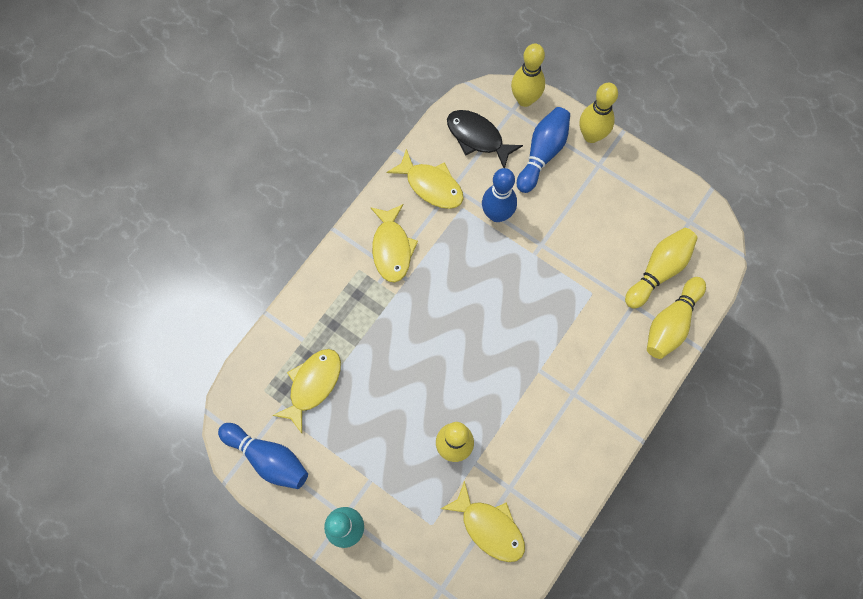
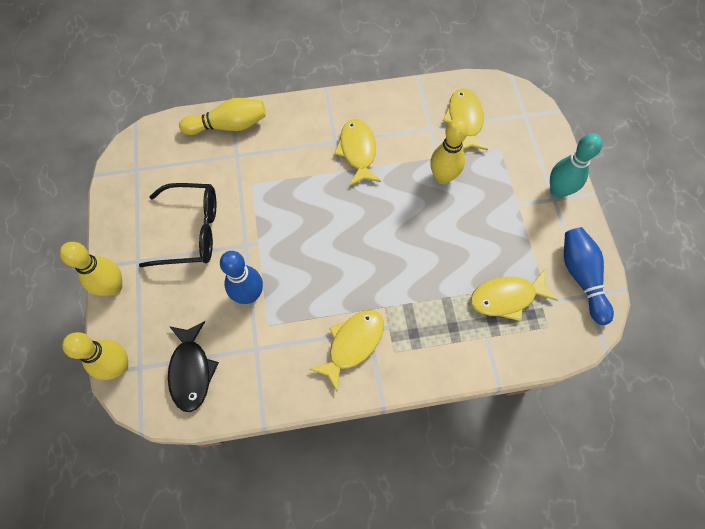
camera: 135 degrees left, 5 degrees down
(431, 185) = (270, 366): yellow fish -> yellow fish (357, 151)
(542, 154) = (163, 308): blue bowling pin -> none
(590, 217) = (191, 231): none -> black glasses
(658, 270) = (195, 159): yellow bowling pin -> none

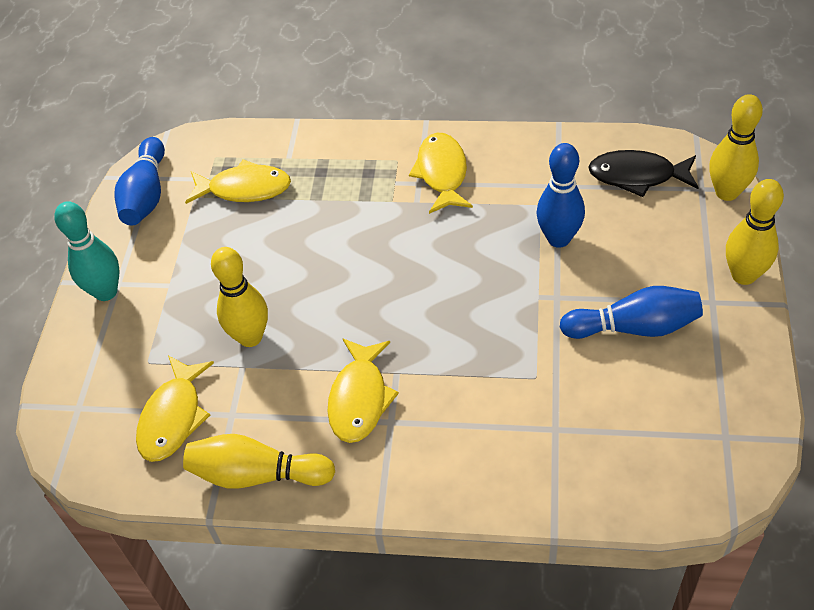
camera: 160 degrees left, 15 degrees down
(191, 231) = (634, 327): black glasses -> blue bowling pin
(191, 371) = (637, 176): black fish -> black fish turned 90 degrees counterclockwise
(229, 125) = (563, 484): yellow bowling pin -> yellow bowling pin (257, 474)
(352, 344) = (442, 173): yellow fish -> yellow fish turned 120 degrees clockwise

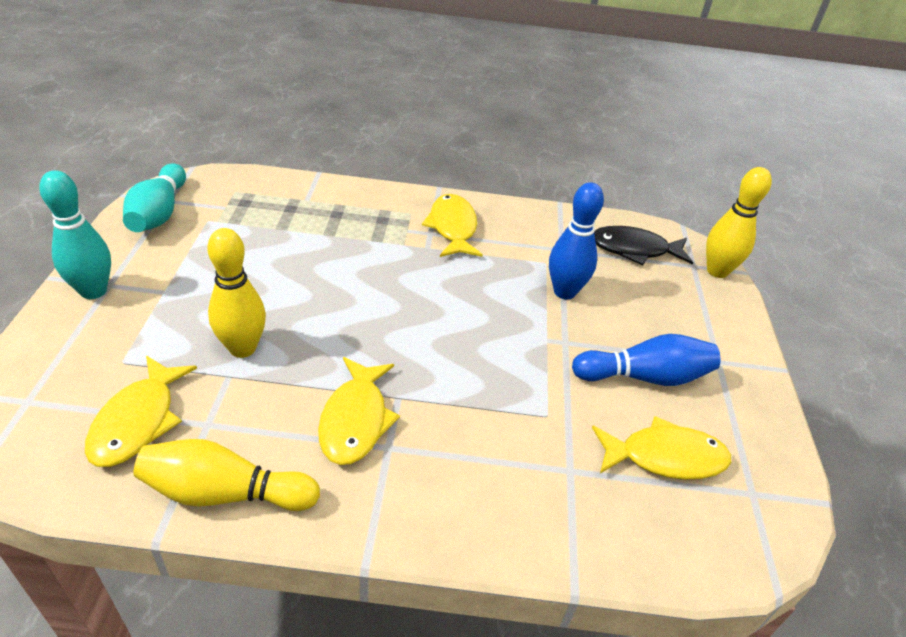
camera: 10 degrees left, 10 degrees down
(146, 195) = (159, 213): blue bowling pin -> turquoise bowling pin
(245, 189) = (259, 219): yellow fish -> yellow fish (665, 457)
(743, 275) = (744, 341): yellow bowling pin -> none

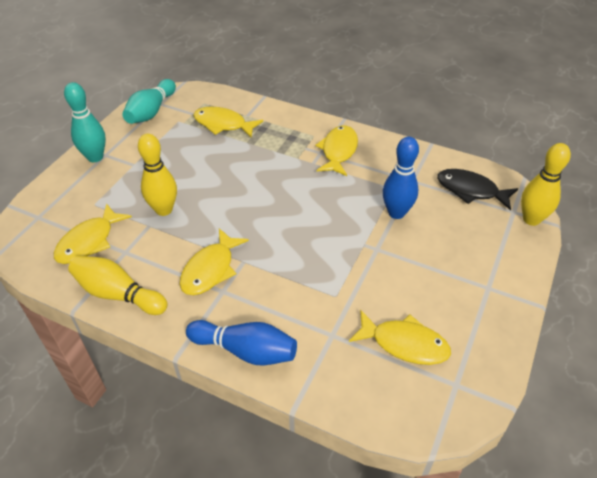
camera: 25 degrees right, 5 degrees up
(277, 216) = (223, 124): none -> yellow fish
(645, 377) = (422, 286): blue bowling pin -> blue bowling pin (245, 350)

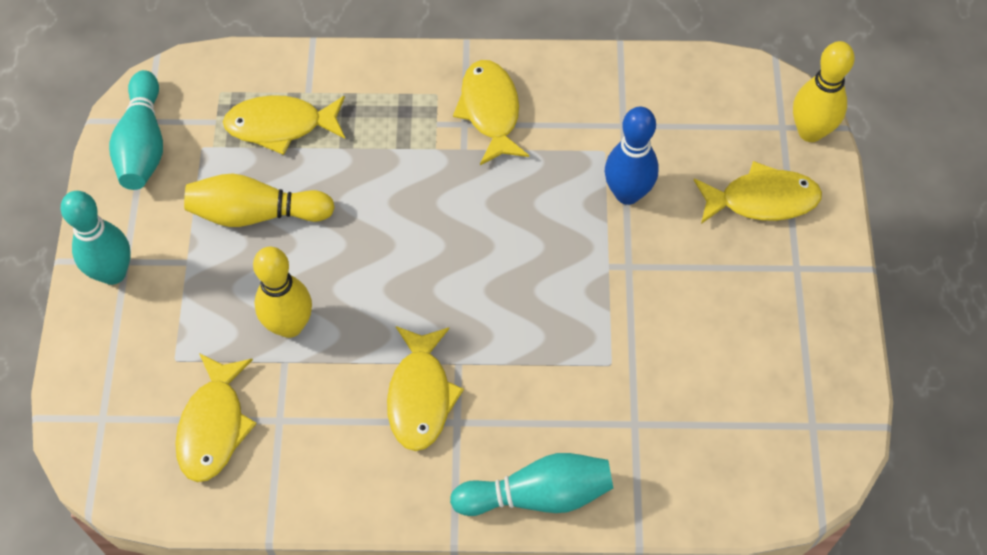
camera: 25 degrees left, 15 degrees up
(118, 294) = (316, 490): yellow bowling pin -> yellow bowling pin (256, 213)
(245, 350) = (538, 495): blue bowling pin -> turquoise bowling pin
(404, 344) = (729, 397): yellow fish -> yellow fish (762, 200)
(470, 190) = (711, 112): black fish -> none

